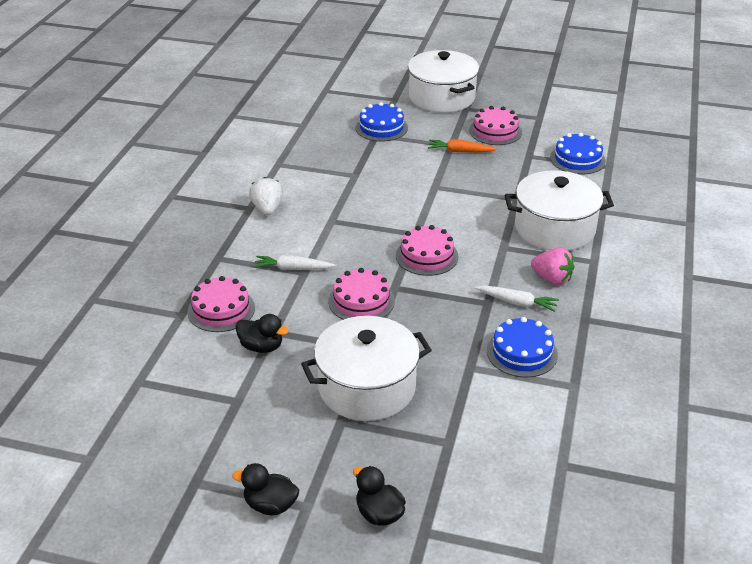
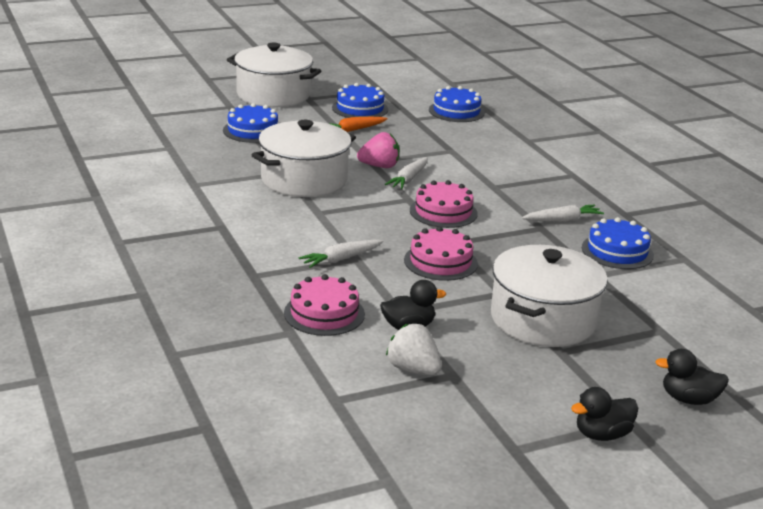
camera: 40 degrees left, 10 degrees down
(267, 209) = (241, 222): white strawberry -> white strawberry (413, 369)
(441, 214) = (408, 179): none -> white carrot
(495, 131) = (360, 108): pink cake -> blue cake
(552, 279) = (562, 196): pink strawberry -> pink strawberry (379, 166)
(554, 228) = (512, 162): white pot -> white pot (304, 180)

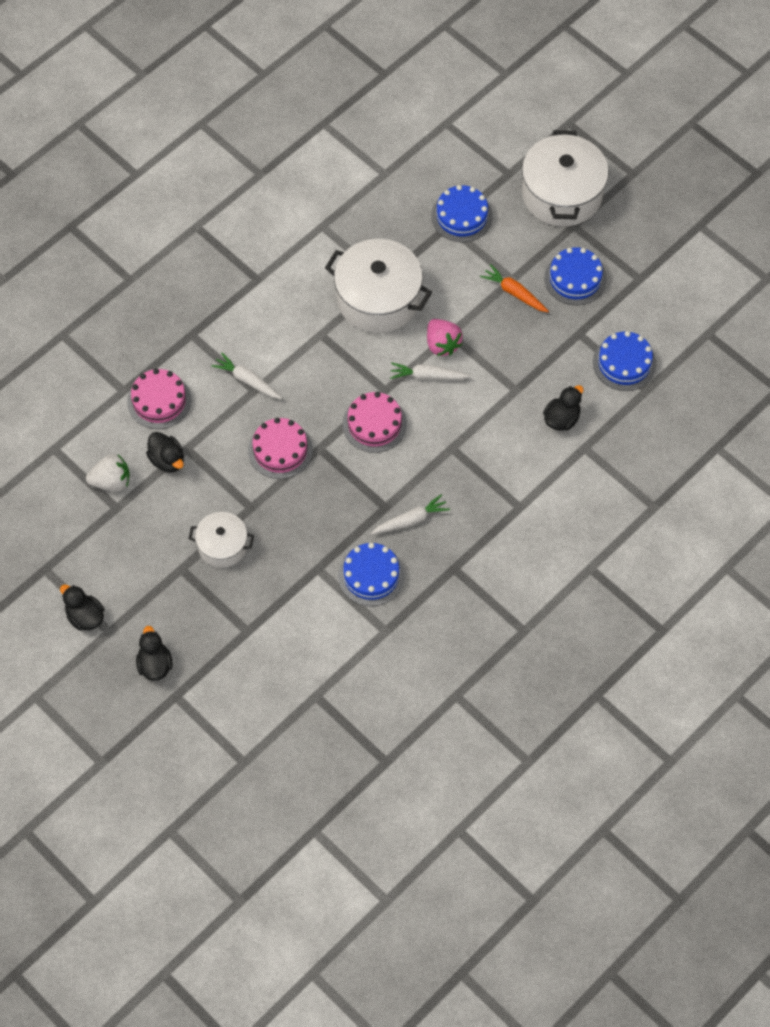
camera: 70 degrees right, 35 degrees up
(413, 369) = (111, 481): white strawberry -> white strawberry turned 60 degrees clockwise
(494, 142) = (562, 419): none -> black duck
(543, 320) = (222, 546): white pot -> white pot, size x0.56
(562, 220) = (411, 520): white carrot -> white carrot turned 75 degrees counterclockwise

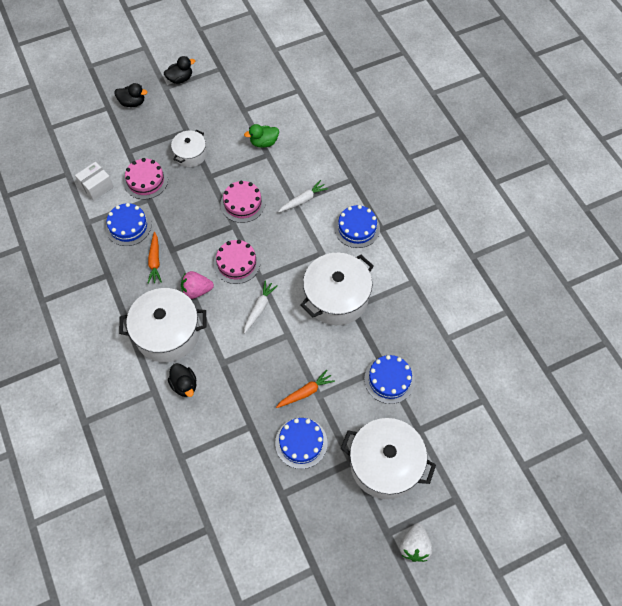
camera: 110 degrees right, 0 degrees up
(111, 481) = (262, 112): white strawberry -> white strawberry (414, 546)
(159, 401) = (308, 149): pink cake -> pink cake (146, 181)
(167, 460) = (264, 142): black duck -> green duck
(323, 645) = (97, 186): none -> white box
(411, 520) = (155, 261): white carrot -> orange carrot
(442, 344) = (281, 326): pink strawberry -> pink strawberry (197, 291)
(504, 464) = (167, 333): none -> white pot
(624, 363) = (210, 449): blue cake -> blue cake (357, 228)

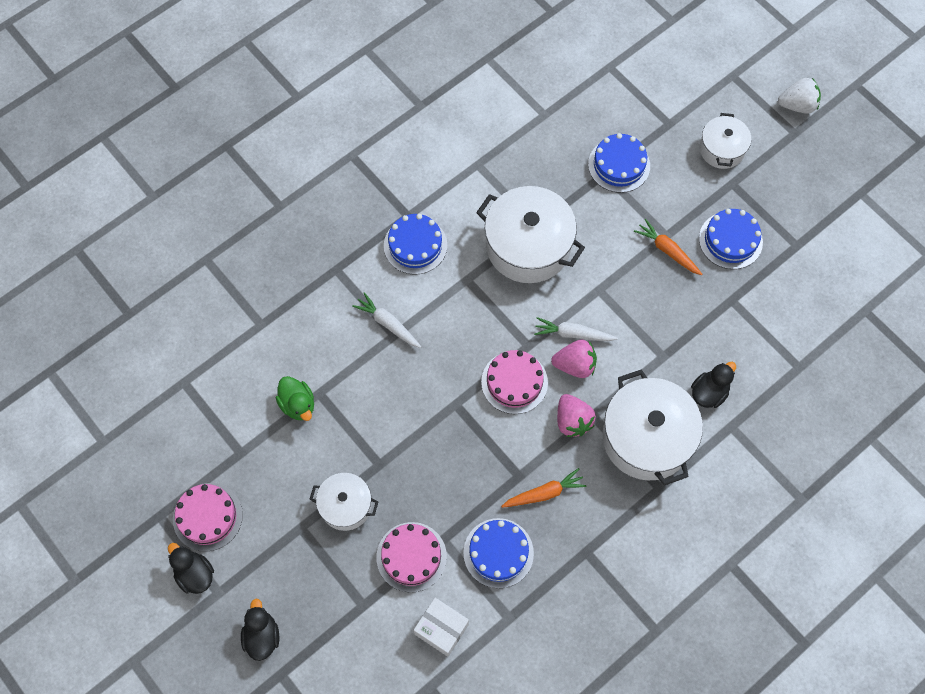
camera: 105 degrees left, 5 degrees up
(236, 303) = (575, 365): none -> pink strawberry
(242, 203) = (415, 403): pink cake -> pink cake (207, 517)
(385, 464) = (721, 149): white pot -> white pot, size x0.56

